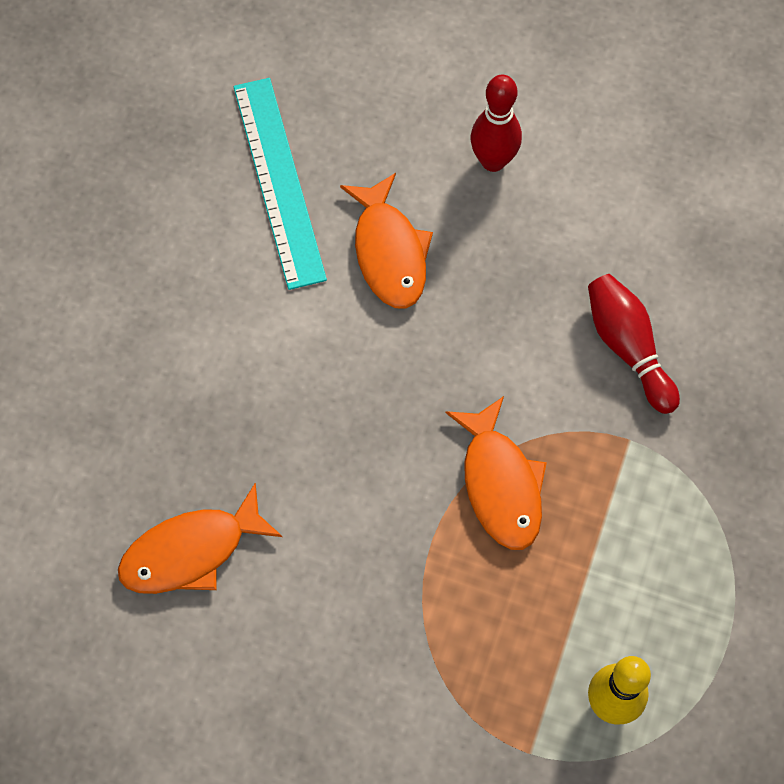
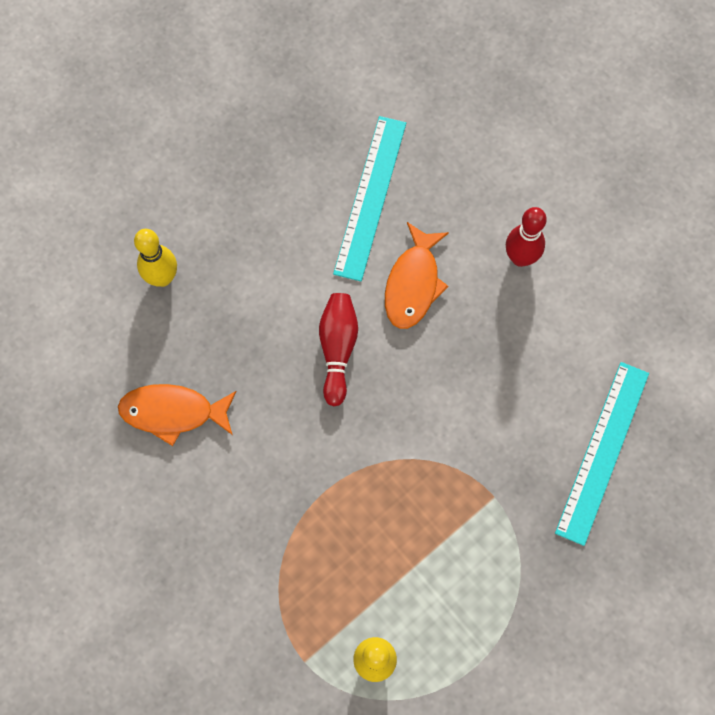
camera: 30 degrees right, 5 degrees up
(82, 401) = (162, 278): none -> yellow bowling pin
(500, 484) = (391, 478): orange fish -> none
(628, 348) = (531, 435): red bowling pin -> red bowling pin (337, 349)
(717, 324) = (603, 452): none -> turquoise ruler

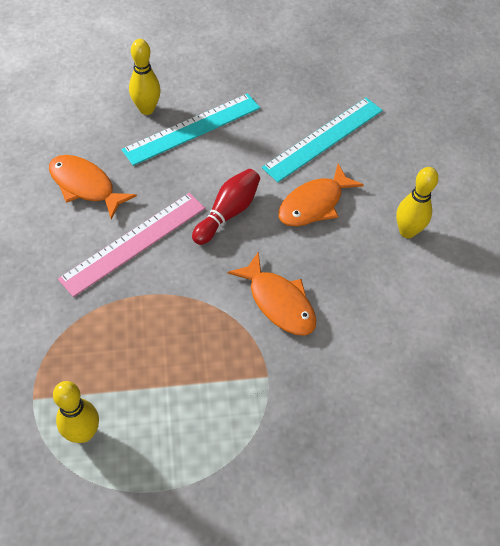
camera: 30 degrees right, 15 degrees down
(272, 444) = (134, 243): none -> pink ruler
(453, 415) = (279, 302): none -> orange fish
(520, 258) = (407, 231): red bowling pin -> yellow bowling pin
(603, 452) = (379, 398): turquoise ruler -> turquoise ruler (192, 129)

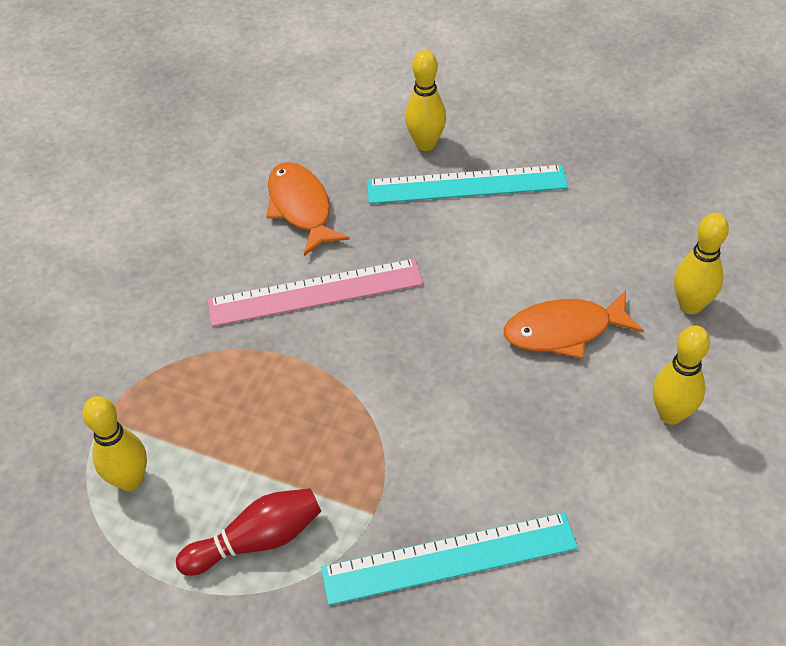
camera: 35 degrees right, 5 degrees down
(228, 213) = (447, 300): red bowling pin -> red bowling pin (257, 540)
(279, 302) = (443, 432): orange fish -> none
(324, 139) = (629, 254): turquoise ruler -> turquoise ruler (449, 558)
(378, 158) = (690, 305): none -> yellow bowling pin

